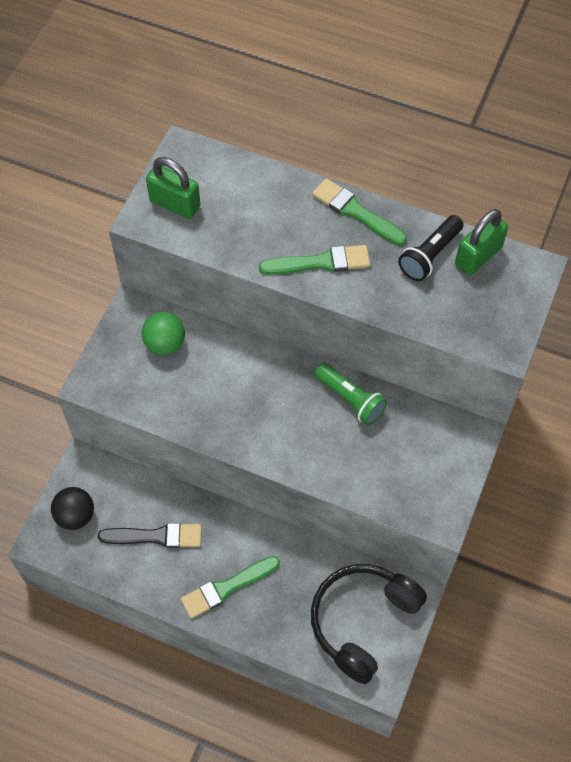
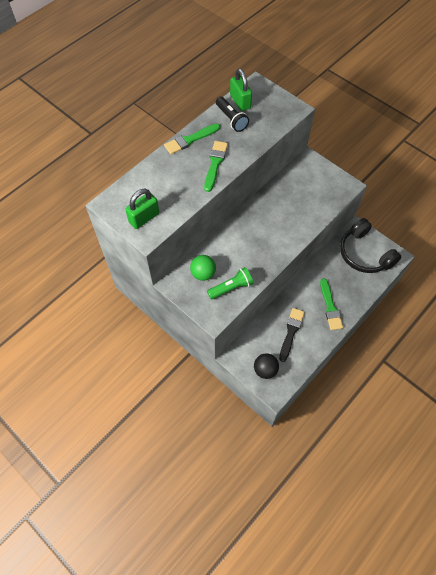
camera: 70 degrees left, 0 degrees up
(350, 399) = (271, 200): green flashlight -> green flashlight (231, 287)

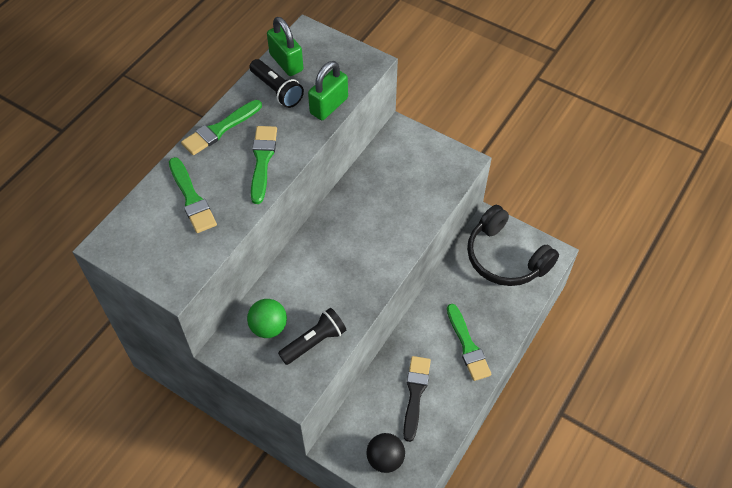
camera: 10 degrees left, 5 degrees down
(144, 218) = (166, 258): green padlock -> green padlock (329, 106)
(165, 182) = (192, 198): none -> green brush
(231, 287) = (314, 342): green flashlight -> black flashlight

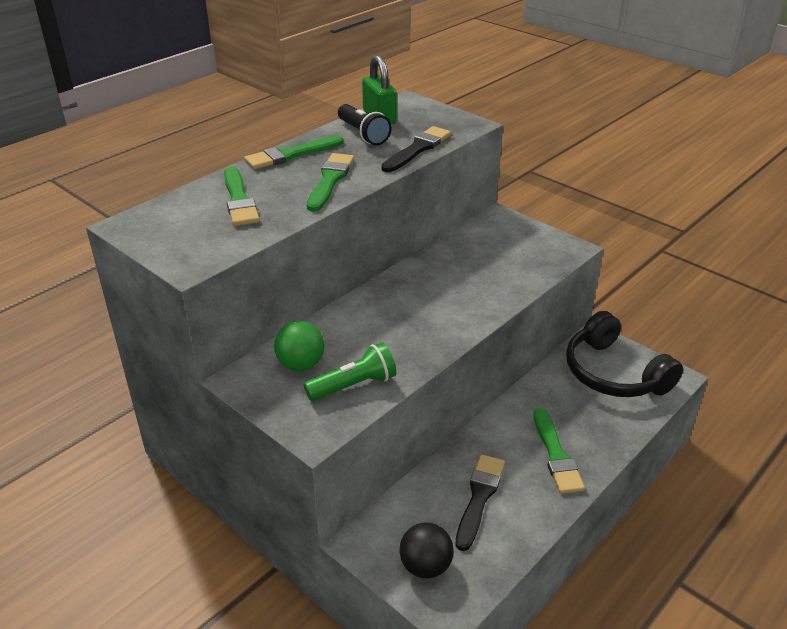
camera: 10 degrees right, 20 degrees down
(314, 342) = (353, 385): black flashlight -> green flashlight
(329, 106) = (417, 149): green padlock -> black brush

